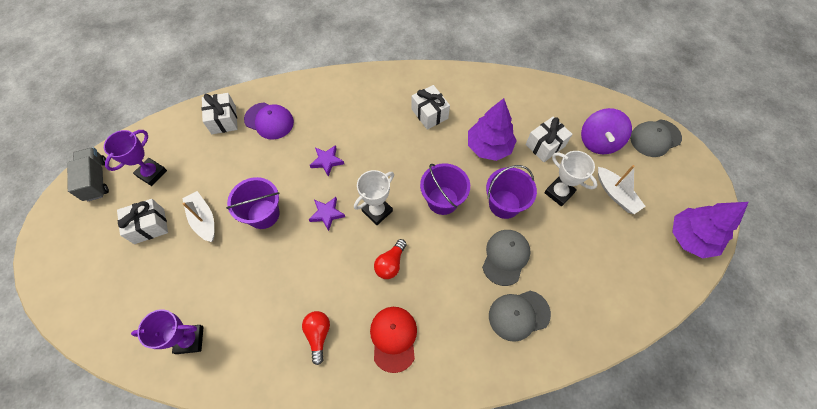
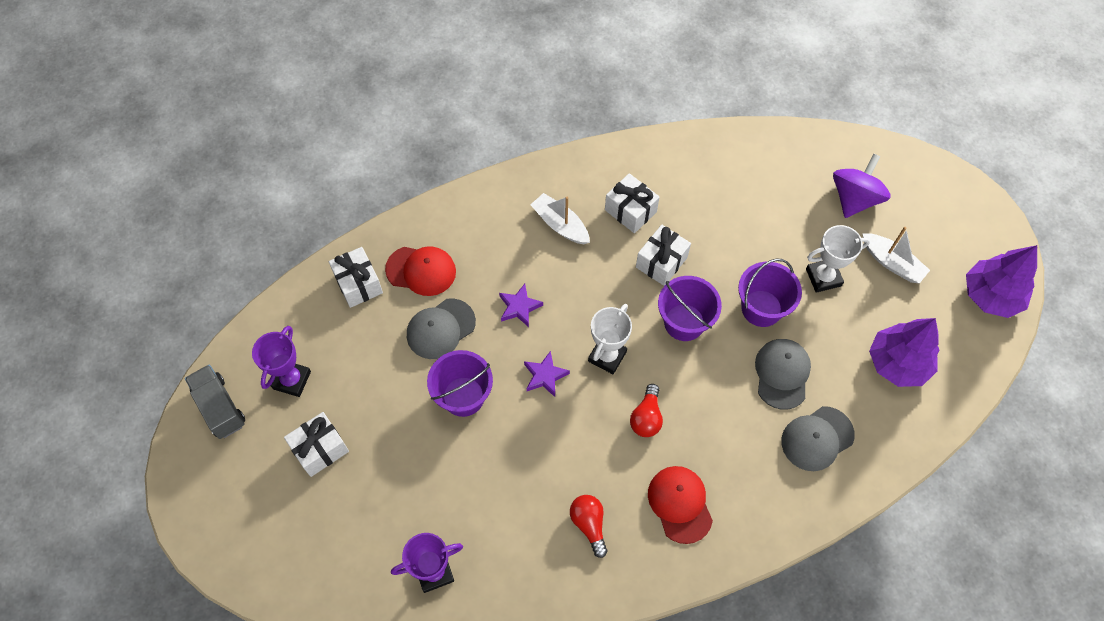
camera: 15 degrees left, 0 degrees up
(203, 219) = (388, 423): white boat -> white boat (560, 225)
(269, 121) = (421, 270): purple cap -> red cap
(489, 147) = (720, 238): purple tree -> purple tree (898, 363)
(545, 145) = (790, 219): white gift -> white gift (661, 262)
(559, 193) = (823, 277): white trophy -> white trophy turned 45 degrees counterclockwise
(598, 141) = (854, 199): purple spinning top -> purple spinning top turned 150 degrees counterclockwise
(655, 138) = (921, 178): grey cap -> grey cap (440, 329)

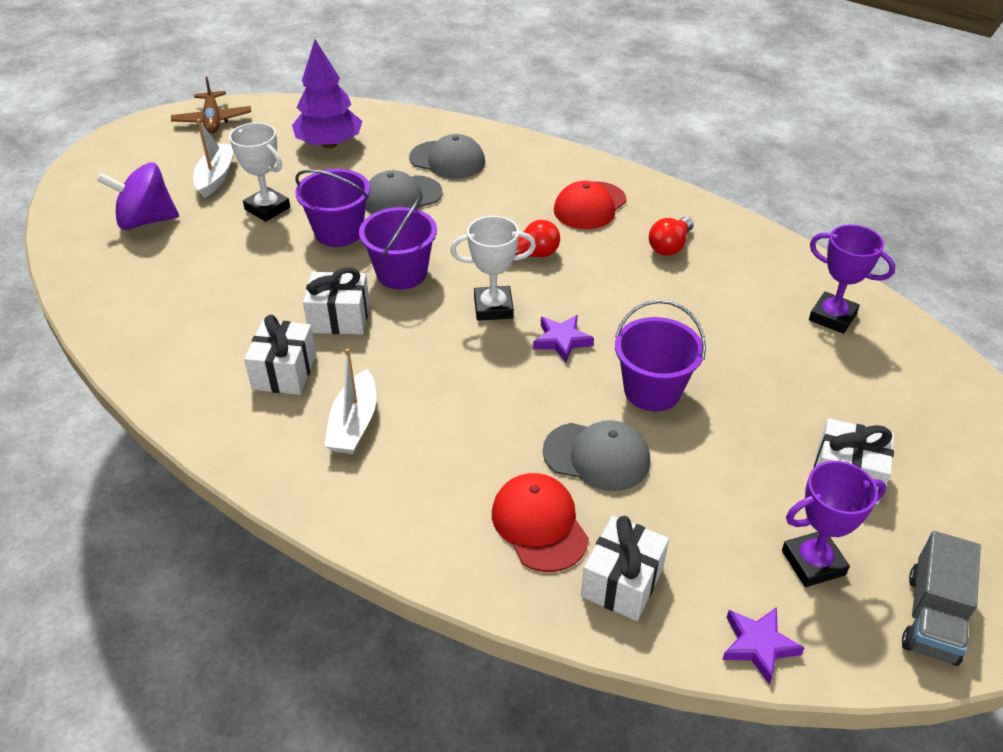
camera: 125 degrees left, 20 degrees down
(519, 307) = (501, 402): purple star -> purple star (758, 645)
(991, 295) = (212, 120): purple tree -> brown plane

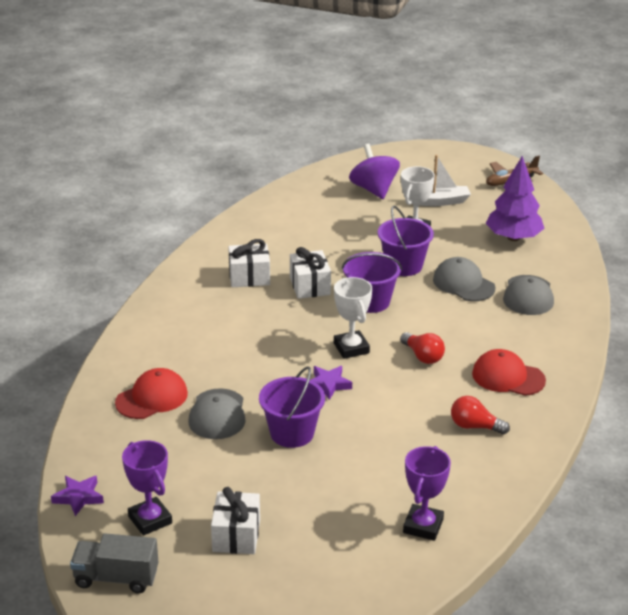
camera: 75 degrees right, 10 degrees down
(354, 424) = (213, 312): white boat -> none
(622, 582) = (115, 437): white gift -> none

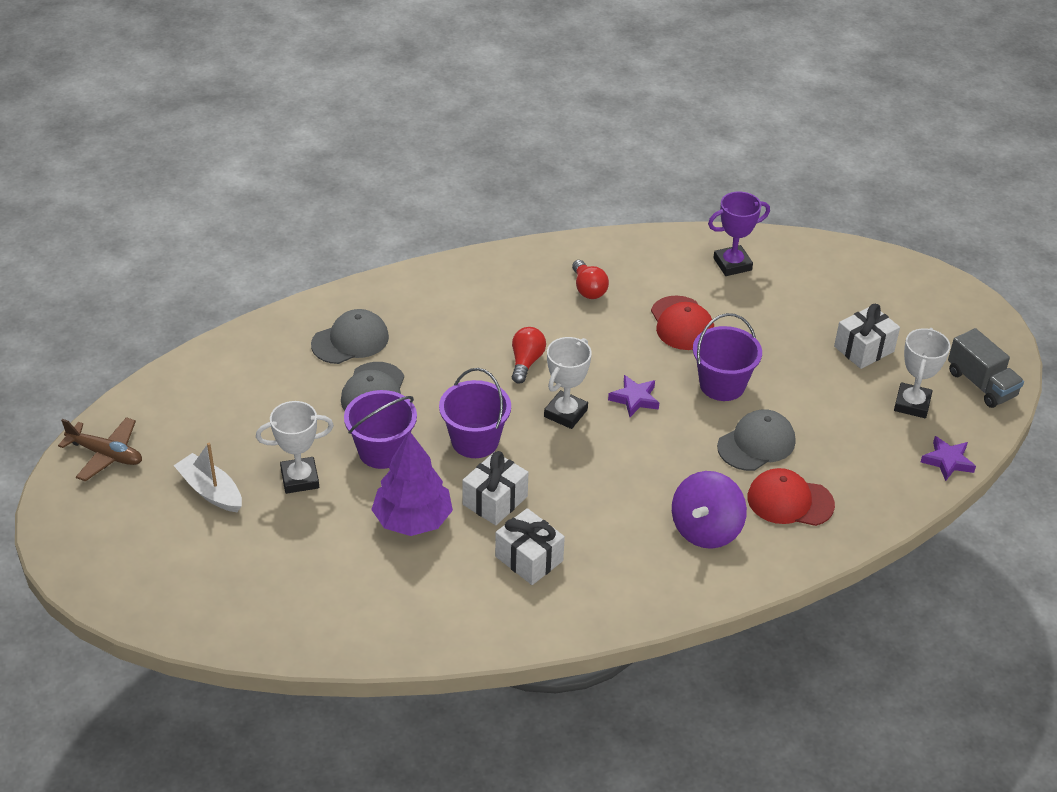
camera: 130 degrees left, 10 degrees up
(150, 520) = (912, 404): purple trophy -> white trophy
(374, 189) = (231, 563): purple spinning top -> purple spinning top (706, 529)
(508, 377) = (499, 299): red cap -> red cap (682, 323)
(513, 237) = (242, 397): purple tree -> purple tree (412, 520)

